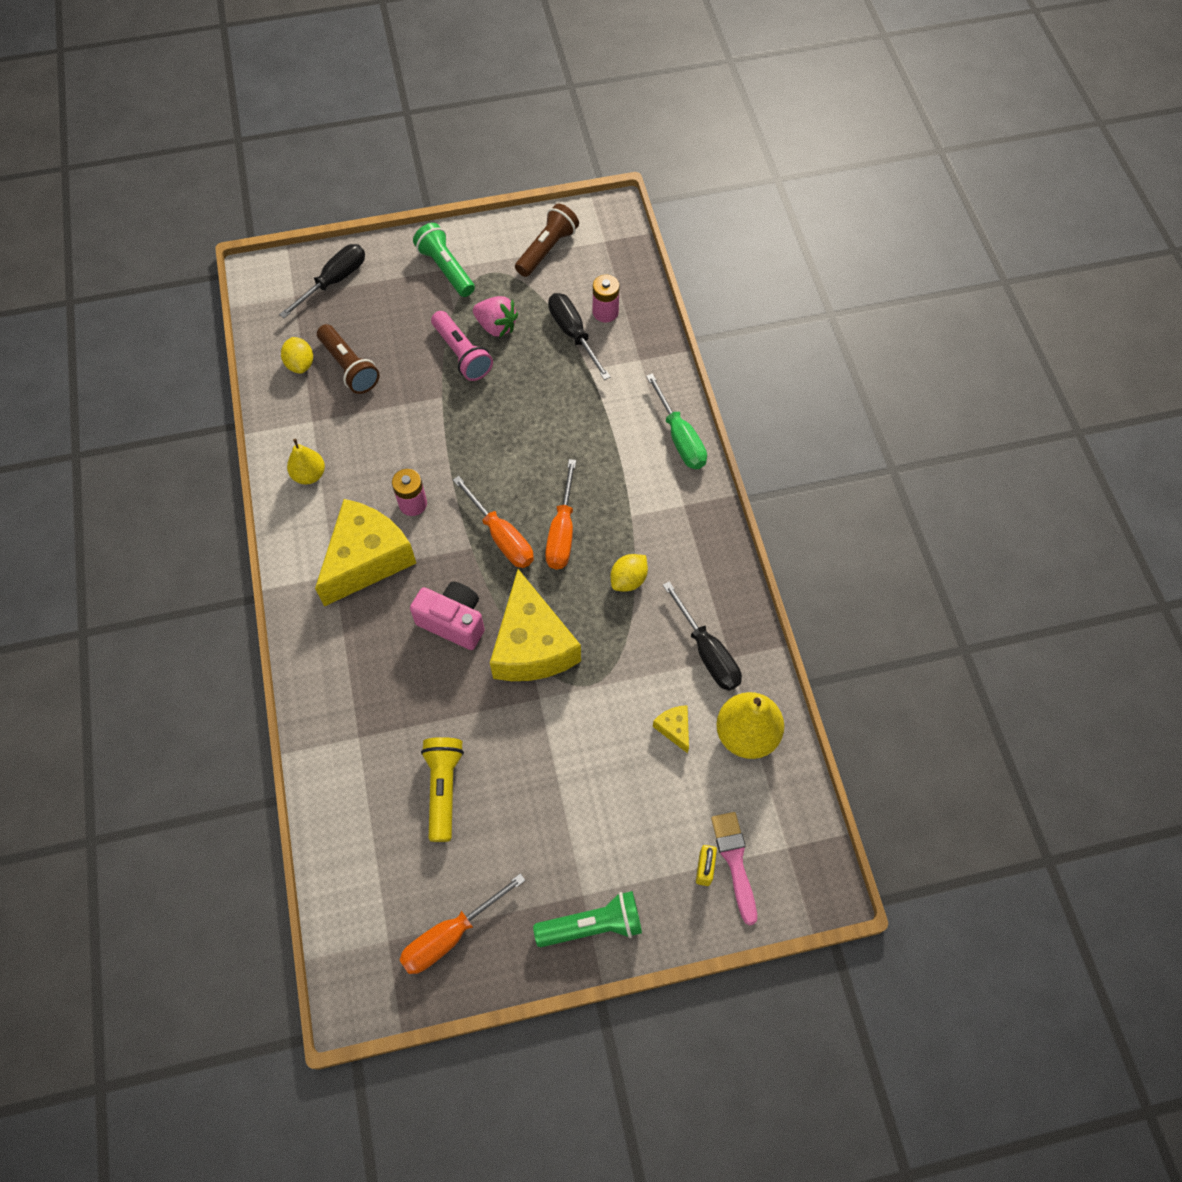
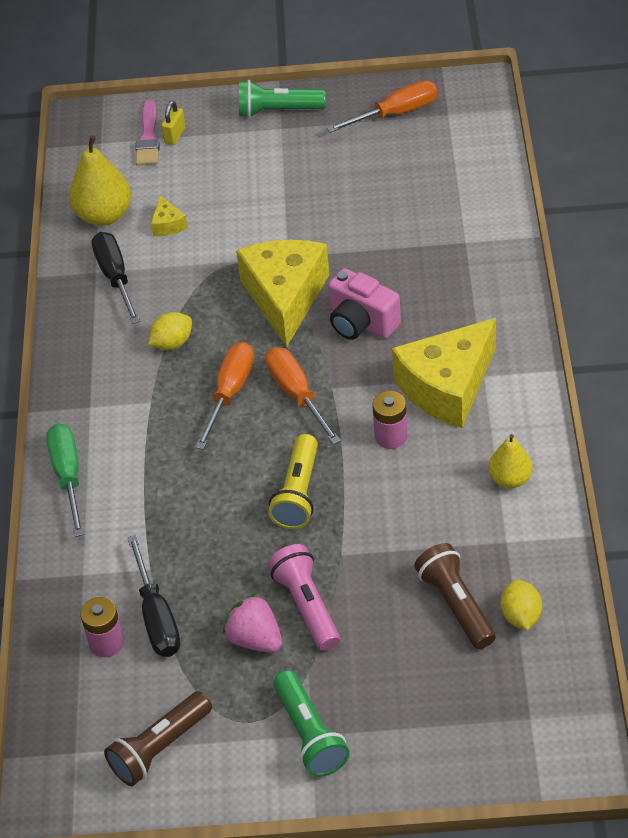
camera: 165 degrees left, 15 degrees down
(334, 281) = (471, 734): black screwdriver -> none
(443, 789) = (389, 200): yellow flashlight -> yellow flashlight (298, 493)

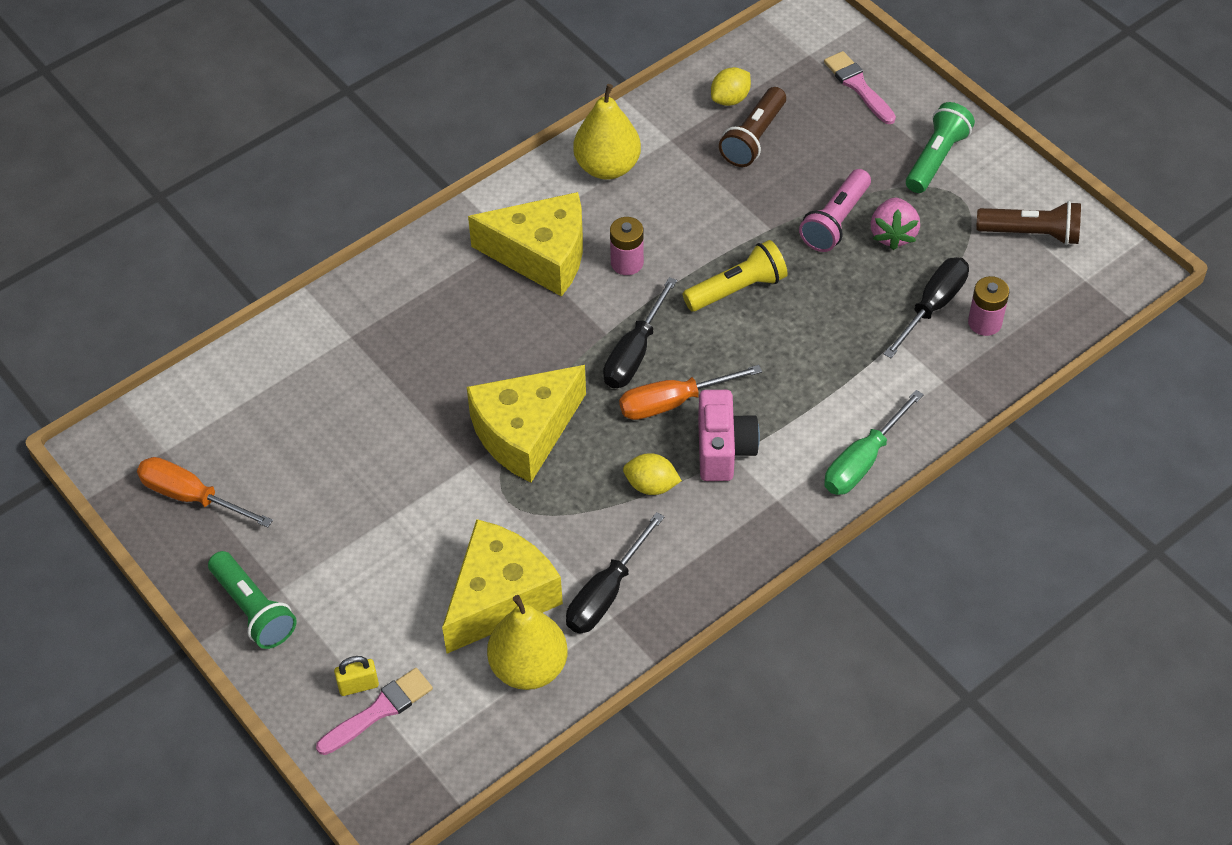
camera: 130 degrees left, 5 degrees up
(168, 224) = (499, 597): yellow cheese -> yellow cheese, size x2.43
(297, 394) = (634, 353): orange screwdriver -> black screwdriver
(361, 323) = (513, 355): pink camera -> pink camera (723, 449)
(453, 732) = (858, 86): none -> pink brush
(510, 479) = (607, 167): yellow pear -> yellow pear, size x1.62

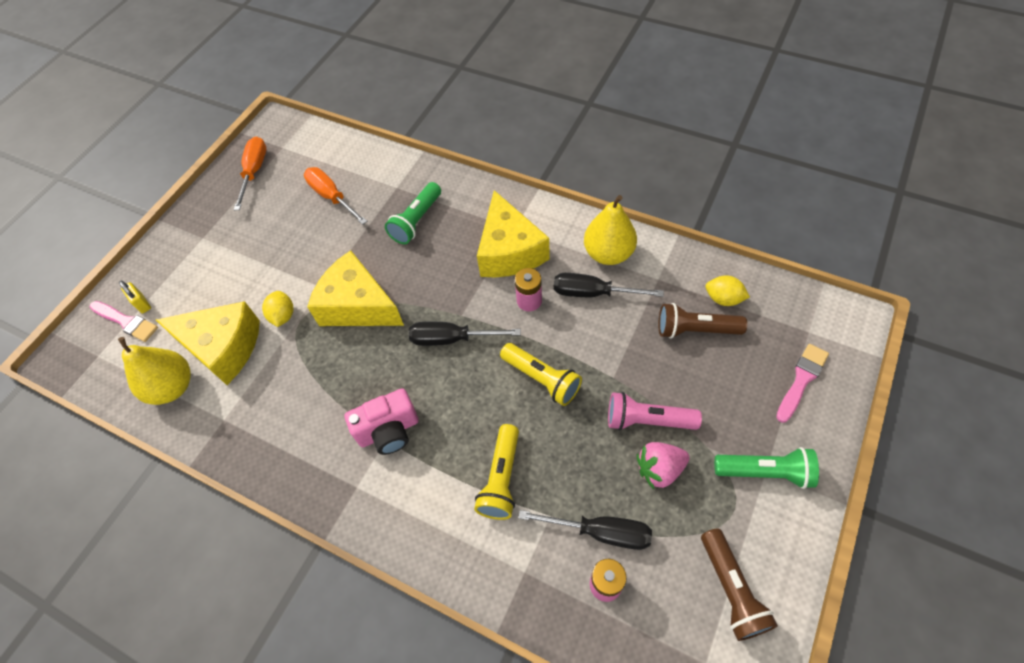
camera: 70 degrees right, 5 degrees up
(254, 609) = (185, 232): green flashlight -> green flashlight (416, 221)
(606, 593) = (242, 407): black screwdriver -> black screwdriver (593, 293)
(651, 485) = (340, 397): yellow lemon -> yellow lemon (283, 316)
(673, 402) = (418, 380): orange screwdriver -> orange screwdriver (331, 197)
(836, 366) = (501, 479): none -> yellow flashlight
(863, 461) = (415, 537): green screwdriver -> none

